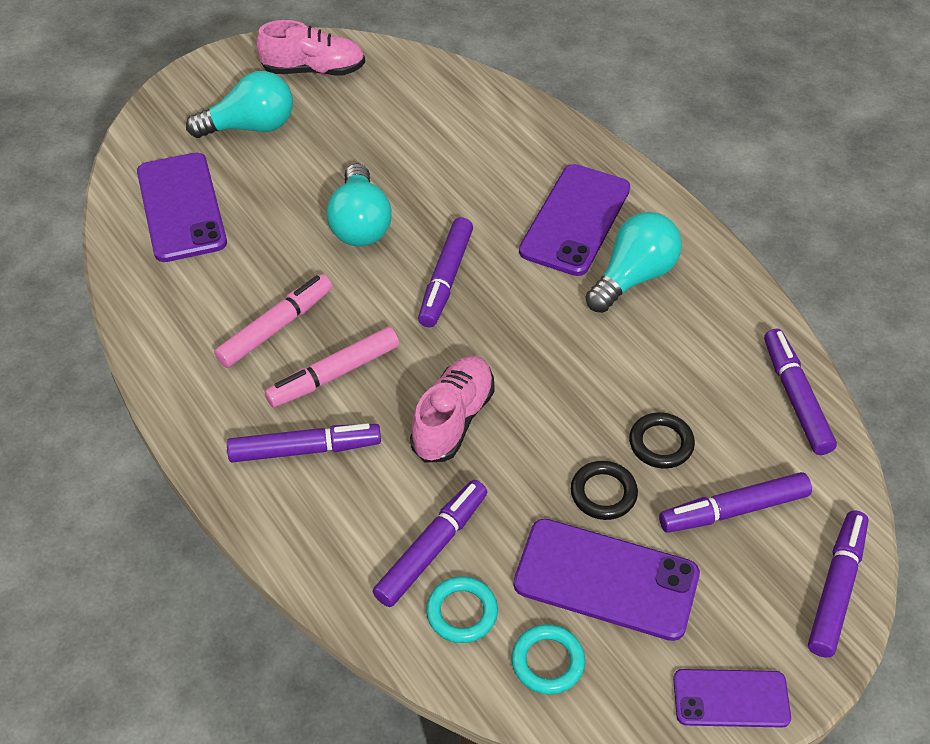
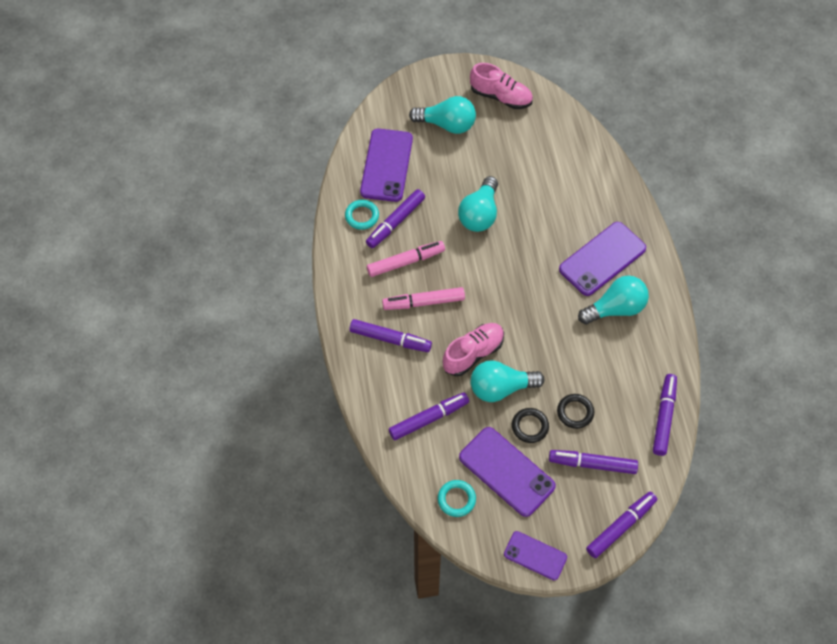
camera: 25 degrees right, 10 degrees up
(445, 279) = (510, 268): purple marker -> purple marker (395, 222)
(462, 612) = (427, 457): turquoise ring -> turquoise ring (362, 216)
(525, 453) = (501, 388): none -> turquoise light bulb

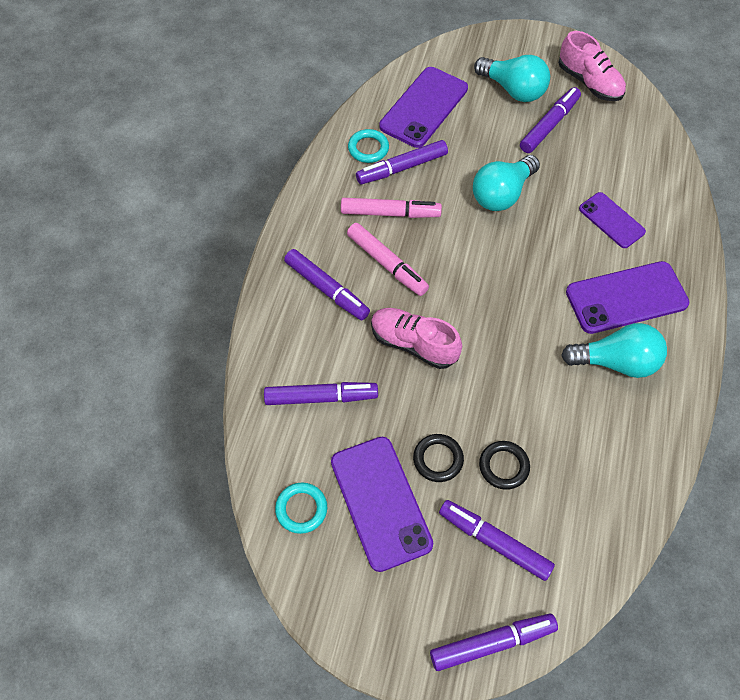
camera: 25 degrees right, 0 degrees up
(423, 302) = (387, 264): pink marker -> pink marker turned 150 degrees counterclockwise
(473, 353) = (413, 344): pink shoe -> pink shoe turned 135 degrees counterclockwise
(501, 388) = (426, 398): turquoise light bulb -> none
(535, 556) = (361, 628): purple phone -> purple phone (611, 220)
(664, 417) = (618, 523): purple marker -> purple marker (549, 125)

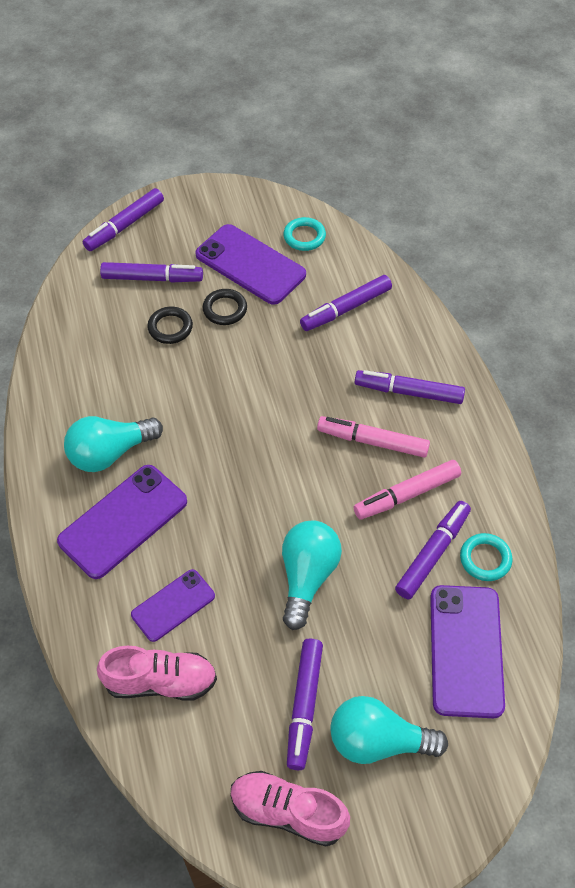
camera: 150 degrees right, 5 degrees down
(413, 344) = (299, 383): pink shoe -> pink shoe (160, 682)
(611, 220) = (173, 605): purple phone -> purple phone turned 60 degrees counterclockwise

